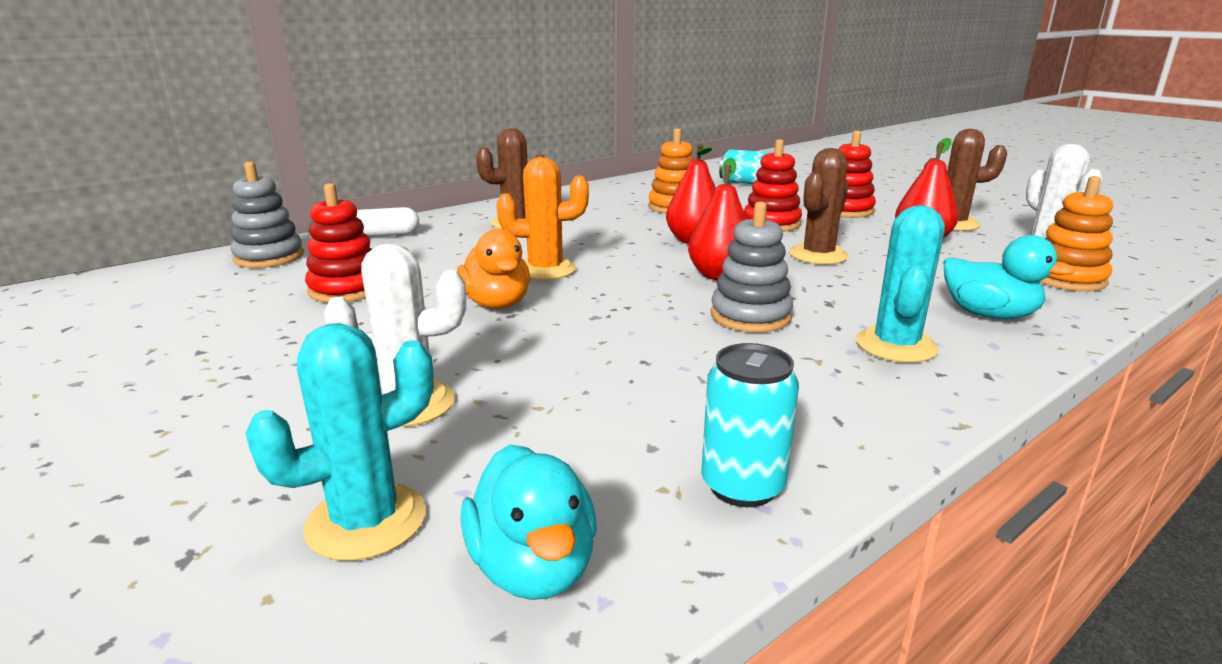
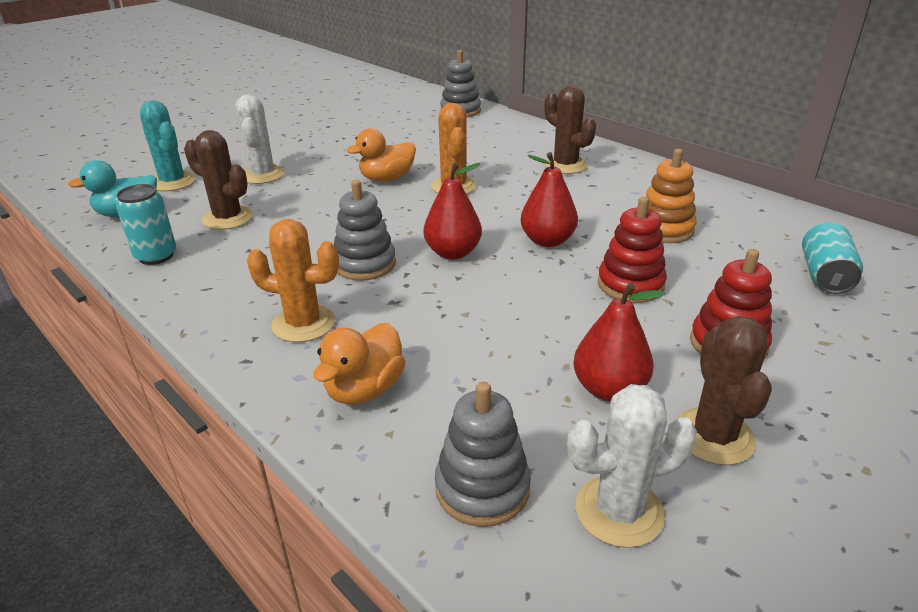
camera: 85 degrees right, 10 degrees up
(346, 289) = (409, 138): red stacking toy -> none
(383, 235) = (514, 129): white capsule -> none
(818, 255) = (524, 306): brown cactus -> brown cactus (228, 218)
(896, 346) = (303, 324): turquoise cactus -> orange cactus
(989, 315) = (364, 389): turquoise duck -> orange duck
(1066, 279) = (482, 488): orange stacking toy -> grey stacking toy

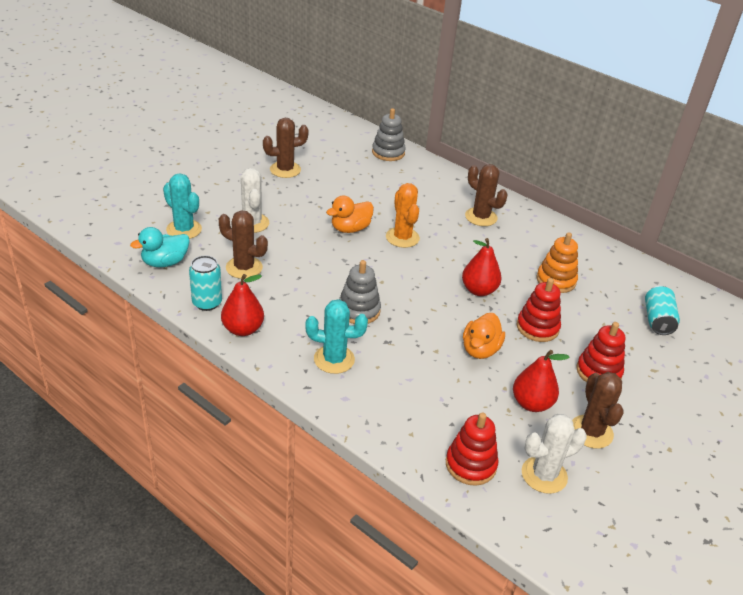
camera: 10 degrees left, 5 degrees up
(303, 324) = (334, 359): orange cactus -> turquoise cactus
(328, 127) = (285, 170): none -> brown cactus
(364, 389) = (388, 406): orange duck -> orange duck (480, 350)
(453, 253) = (416, 301): red pear -> red pear (243, 329)
(482, 488) = (470, 465): grey stacking toy -> red stacking toy

